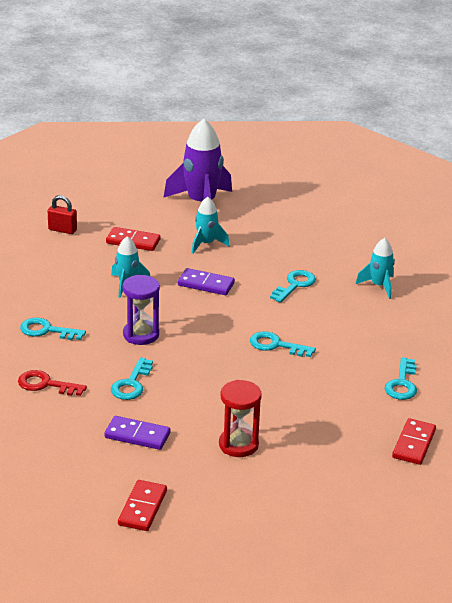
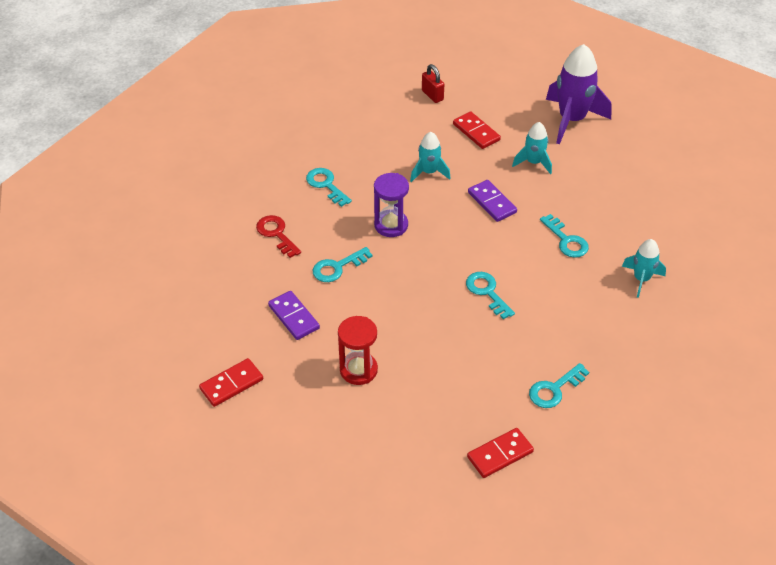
camera: 40 degrees right, 15 degrees up
(295, 285) = (566, 240): turquoise key -> turquoise key turned 75 degrees clockwise

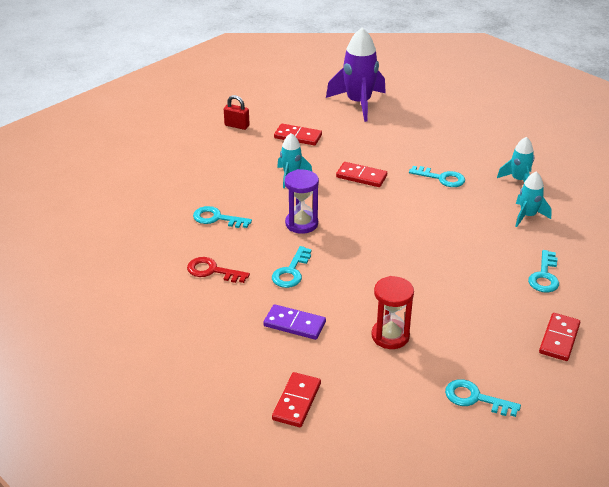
camera: 35 degrees left, 10 degrees down
(487, 292) = (425, 236): turquoise key -> turquoise key (475, 398)
(492, 202) = (361, 177): purple domino -> red domino
(533, 162) = (362, 139): turquoise rocket -> turquoise rocket (528, 216)

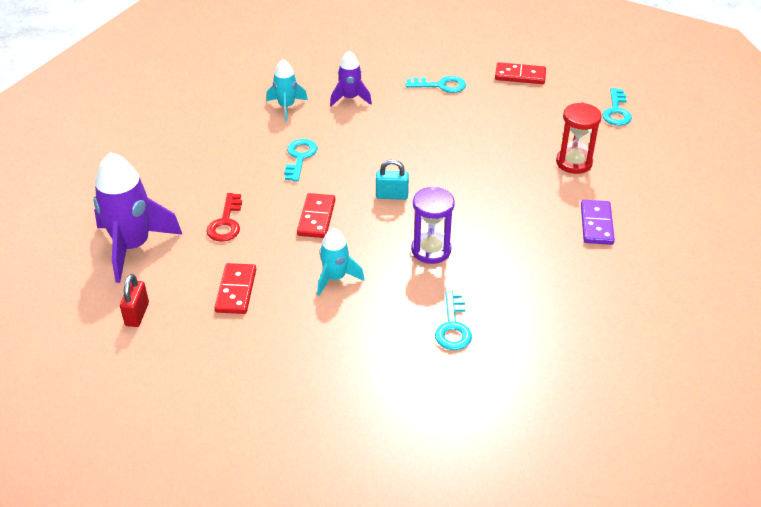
camera: 105 degrees left, 5 degrees up
(212, 271) = (552, 305): red key -> red key (226, 223)
(237, 125) = (219, 363): red padlock -> red padlock (137, 314)
(291, 272) = (519, 242): turquoise key -> none
(297, 402) = (691, 204): red domino -> none
(376, 216) = (392, 195): none -> turquoise padlock
(528, 216) = (350, 98): turquoise rocket -> purple rocket

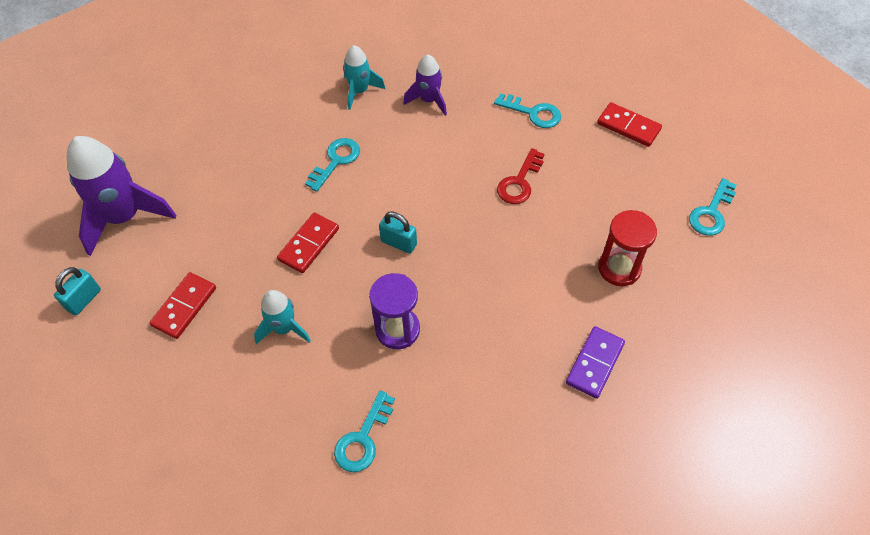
camera: 25 degrees right, 15 degrees up
(137, 314) = (84, 300): red padlock -> turquoise padlock
(226, 223) = (222, 219): red key -> red key (519, 182)

